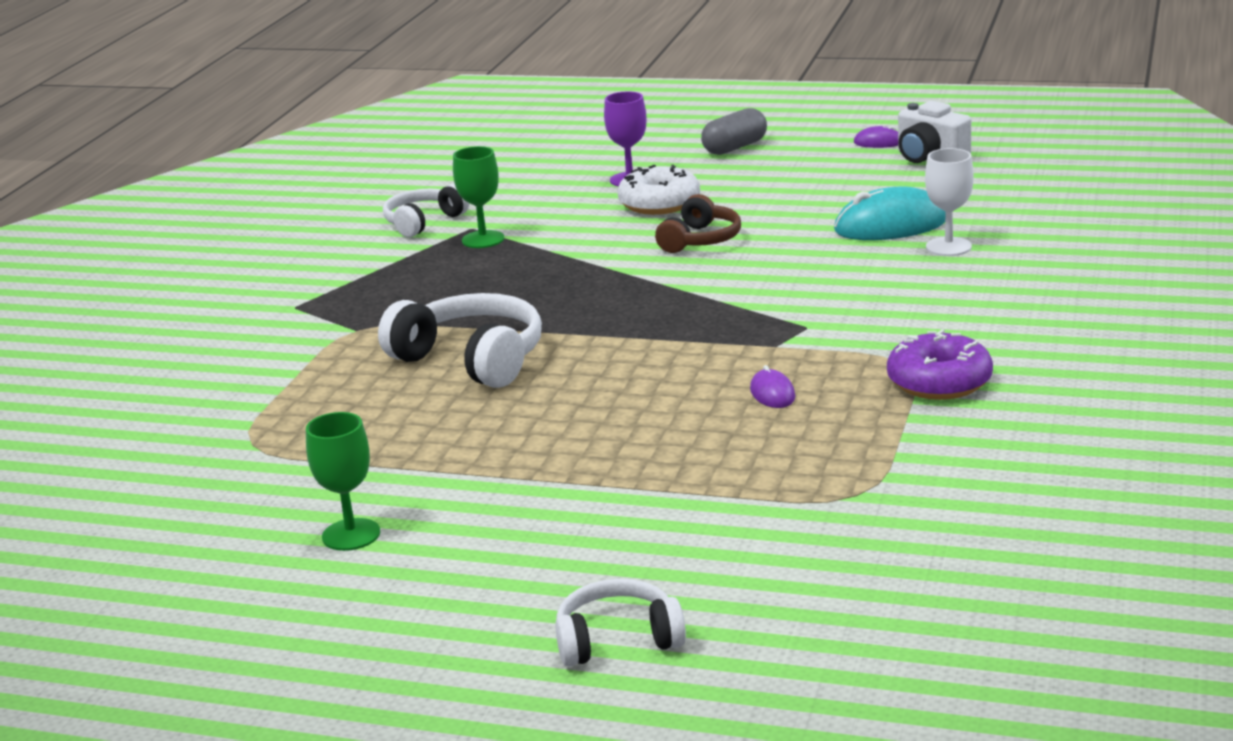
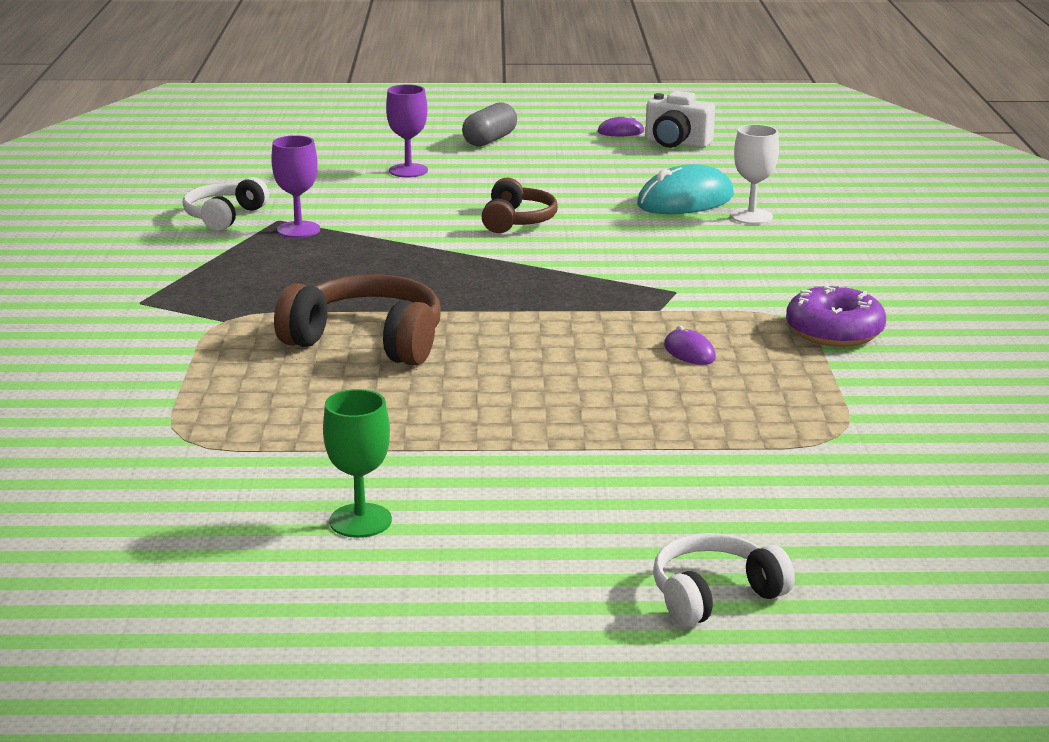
camera: 20 degrees left, 0 degrees up
(471, 359) = (367, 341): white headphones -> brown headphones
(483, 239) = (298, 229): green goblet -> purple goblet
(659, 204) = (453, 190): white donut -> none

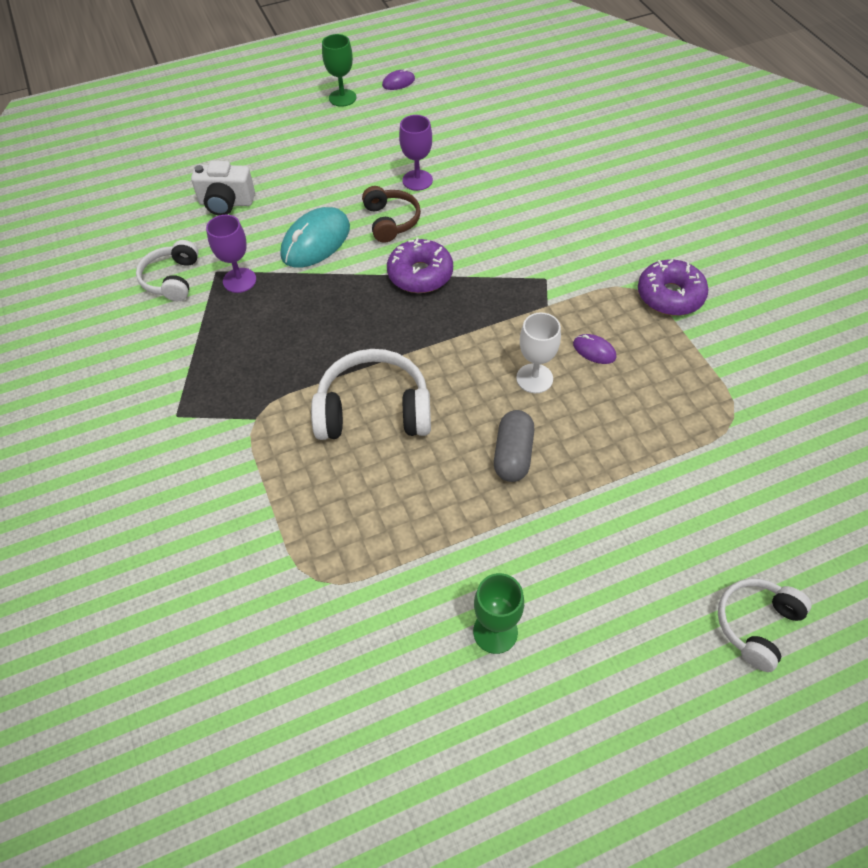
camera: 20 degrees left, 30 degrees up
(367, 341) = (374, 410): brown headphones -> white headphones
(408, 171) = (275, 176): purple goblet -> purple goblet (417, 180)
(490, 140) = (311, 118): grey capsule -> grey capsule (513, 455)
(517, 261) = (420, 274): none -> purple donut
(541, 132) = (342, 98): none -> green goblet
(676, 143) = (445, 87): white camera -> white camera (226, 203)
(685, 200) = (491, 161): turquoise mouse -> turquoise mouse (316, 241)
(751, 216) = (545, 169): white goblet -> white goblet (534, 378)

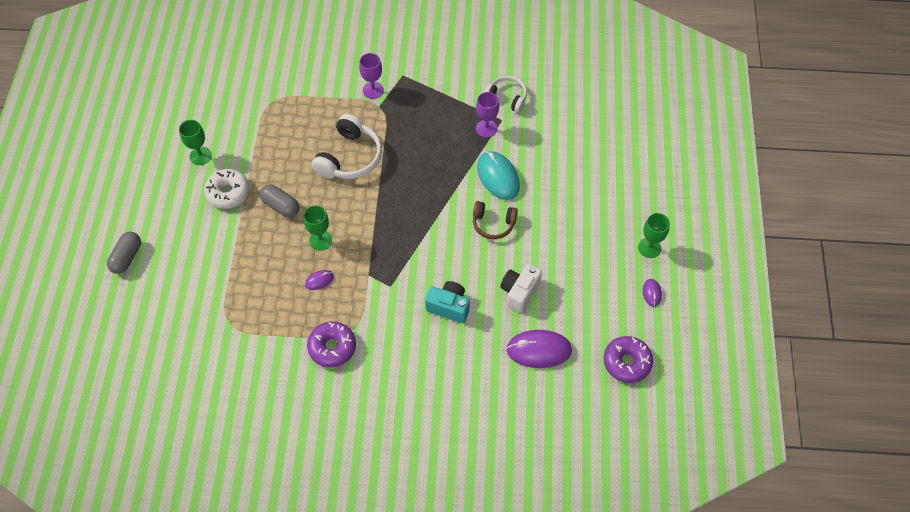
camera: 115 degrees right, 5 degrees up
(226, 203) = (563, 142): white camera -> white camera (519, 292)
(417, 180) = (526, 256): purple goblet -> purple goblet (373, 90)
(420, 274) = (435, 220): purple donut -> purple donut (627, 362)
(527, 134) = (539, 350): none -> purple mouse
(532, 217) = (449, 307): none -> turquoise camera
(534, 378) = (320, 240): white goblet -> green goblet
(538, 542) = (228, 193): none -> white donut
(756, 625) = (127, 257): white headphones -> grey capsule

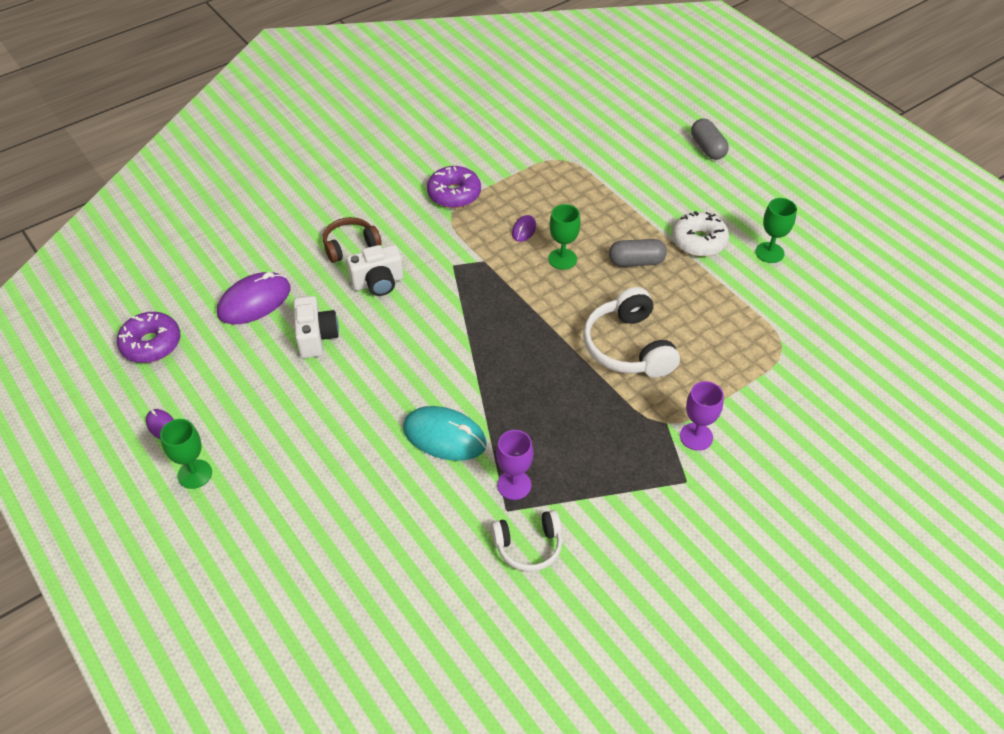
camera: 140 degrees right, 10 degrees down
(449, 307) = (378, 282): turquoise camera -> white camera
(493, 224) = (403, 383): brown headphones -> brown headphones (350, 245)

